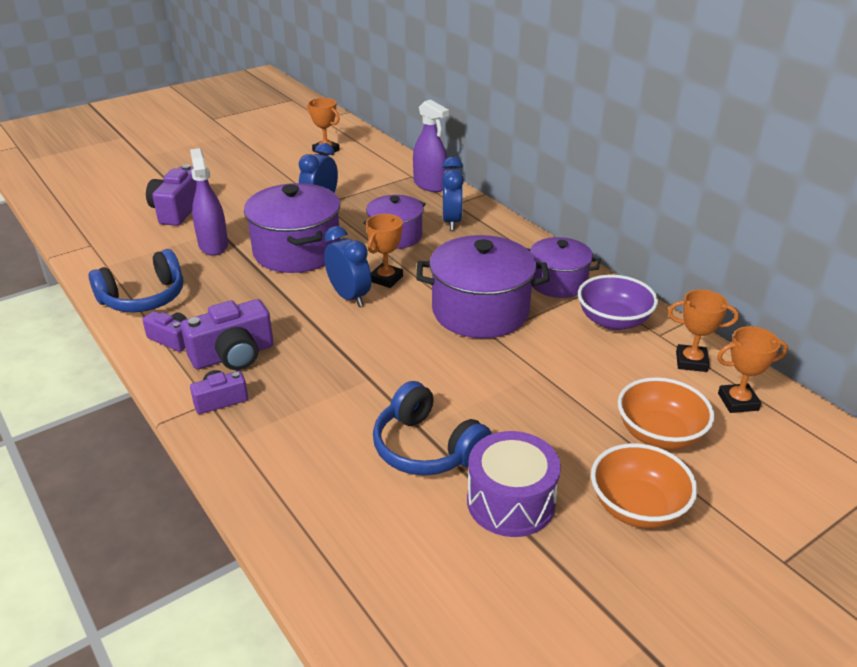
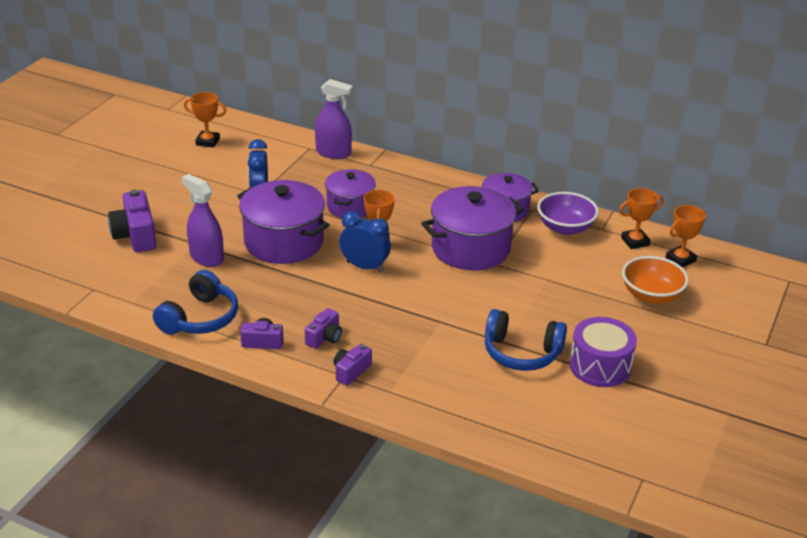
camera: 30 degrees left, 0 degrees up
(233, 355) = (324, 338): purple camera -> purple camera, size x0.58
(452, 221) = (382, 181): blue clock -> none
(637, 507) = (671, 343): orange bowl -> none

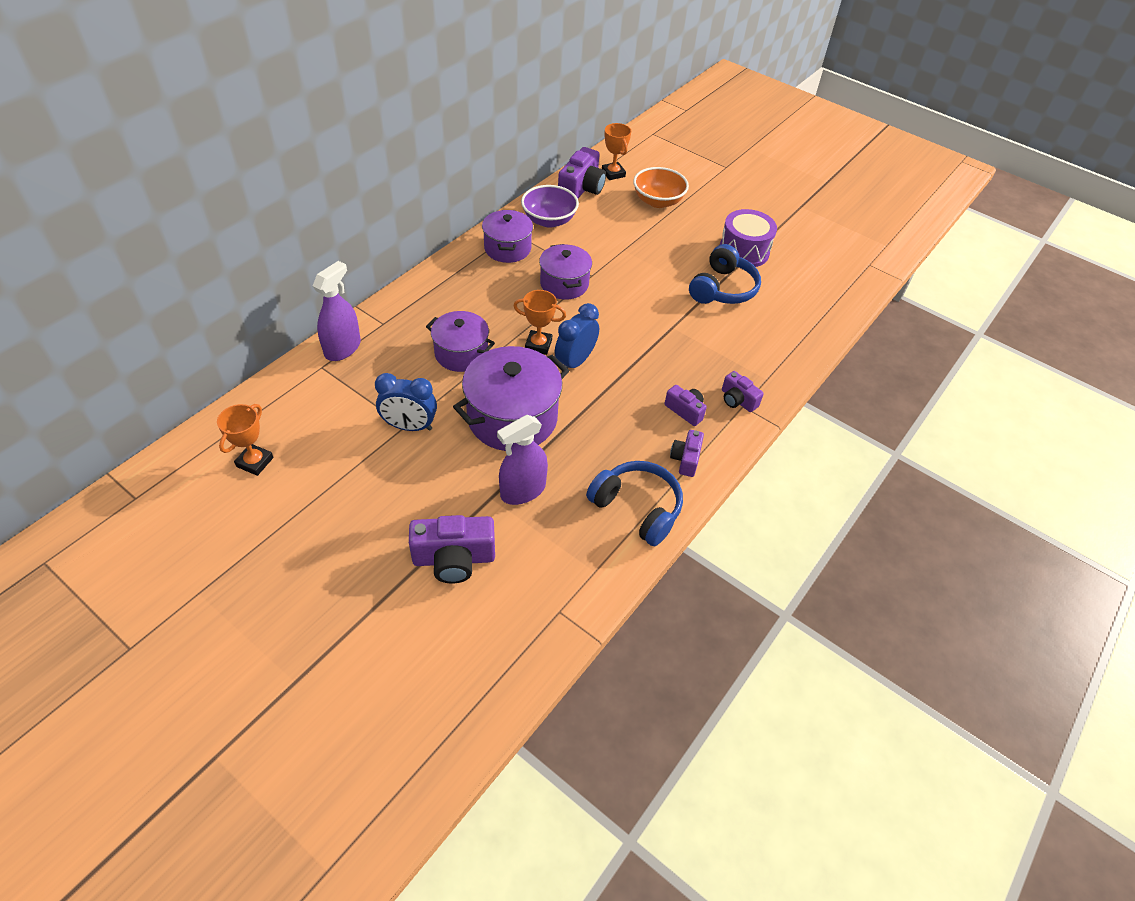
camera: 80 degrees left, 15 degrees up
(471, 248) = (564, 284): purple pot -> purple pot, size x0.63
(635, 241) = (581, 189): orange trophy -> purple camera

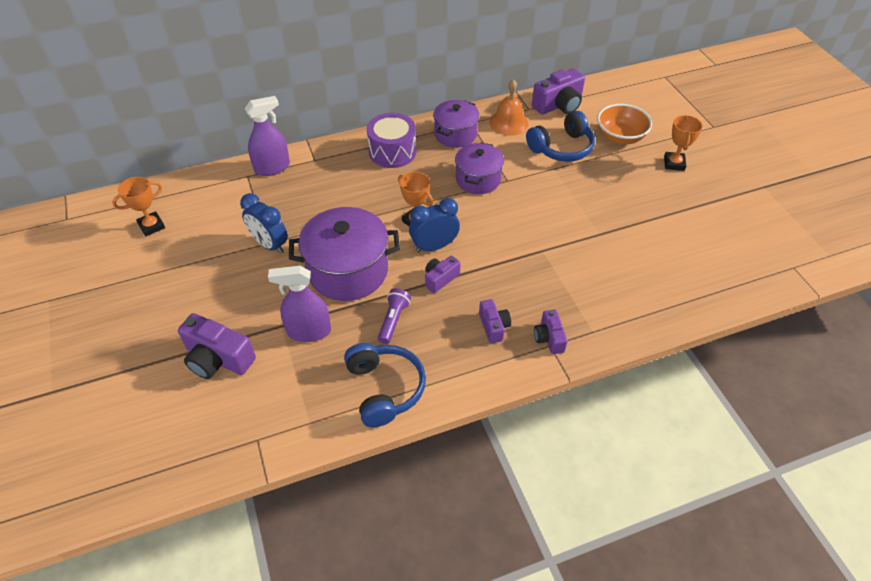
camera: 35 degrees right, 0 degrees up
(461, 353) = (351, 204): purple pot -> none
(549, 220) = (508, 123): purple bowl -> orange bell
(594, 444) = (393, 320): none -> purple flashlight
(613, 173) = (598, 101): orange trophy -> orange trophy (674, 163)
(685, 459) = (459, 368): purple camera -> purple camera (440, 279)
(722, 288) = (618, 234): blue headphones -> blue headphones (561, 148)
(744, 251) = (667, 208): purple drum -> purple drum (392, 152)

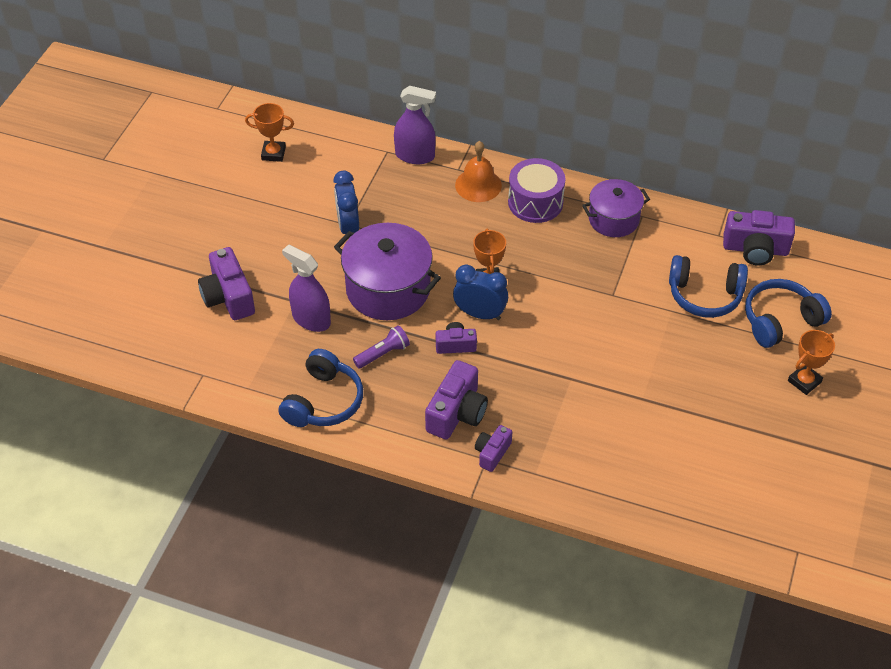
camera: 40 degrees right, 0 degrees up
(478, 179) = (586, 277): purple pot -> none
(493, 326) = (457, 413): purple camera -> purple camera, size x1.72
(508, 123) = (680, 238): orange bell -> orange bell (478, 185)
(620, 137) = (780, 321): orange bowl -> blue headphones

